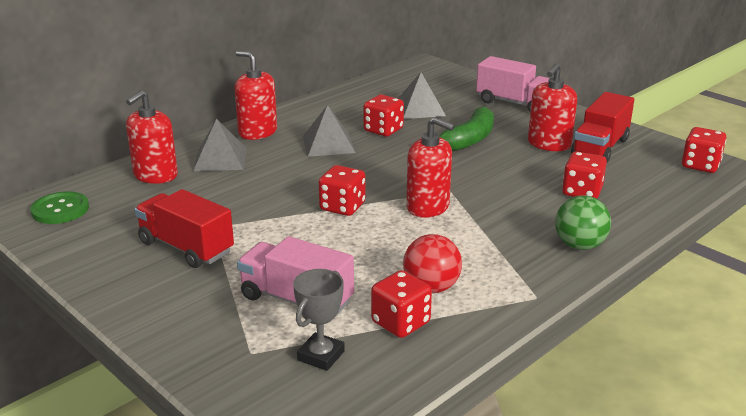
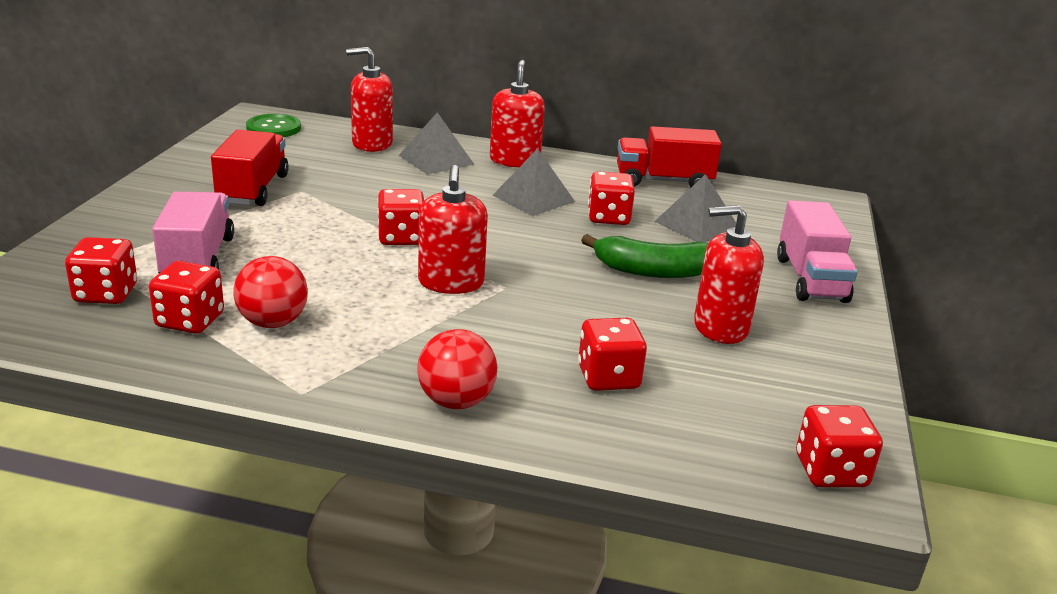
camera: 55 degrees right, 0 degrees up
(321, 356) = (106, 293): grey trophy -> red dice
(579, 245) = (456, 401): green ball -> red ball
(600, 147) = (766, 369): red truck -> red truck (663, 181)

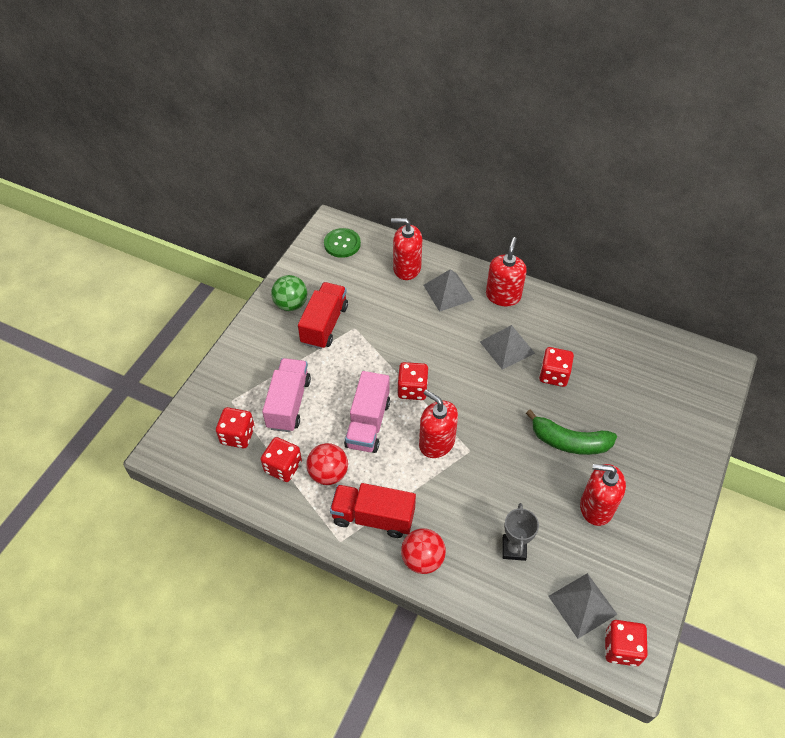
camera: 15 degrees right, 25 degrees up
(198, 175) = (291, 304): none -> green ball
(451, 283) = (436, 443): red soap dispenser -> red soap dispenser turned 120 degrees clockwise
(608, 377) = (514, 548): red dice -> grey trophy
(663, 181) = (605, 330): red truck -> red truck (373, 517)
(696, 225) = (613, 388): grey pyramid -> grey pyramid (582, 605)
(810, 279) = (674, 461): pink truck -> pink truck (368, 423)

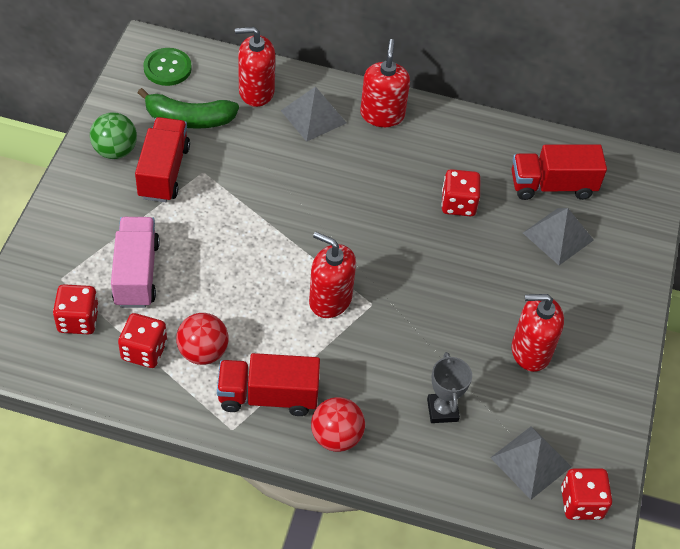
camera: 15 degrees left, 0 degrees up
(368, 423) = (241, 287): pink truck -> none
(412, 389) = (289, 239): red dice -> none
(507, 347) = (397, 176): grey pyramid -> grey pyramid (558, 236)
(569, 442) = (488, 280): green banana -> green banana (189, 119)
(634, 368) = (552, 186): none -> red truck

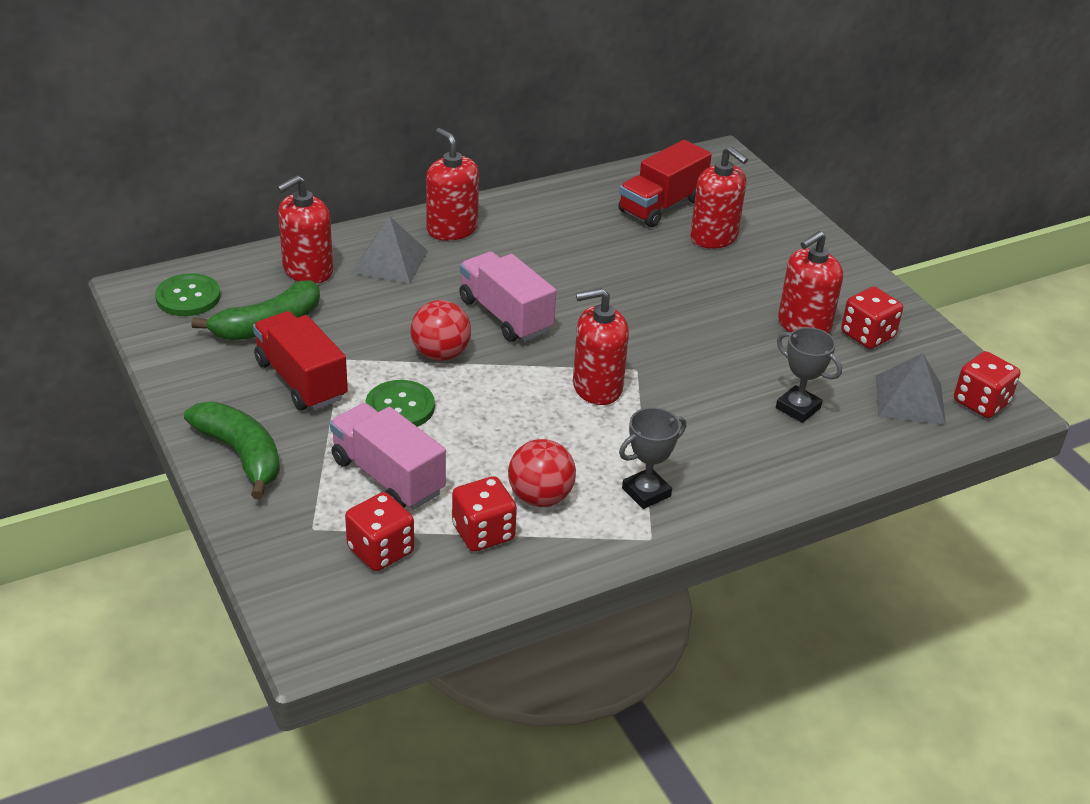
camera: 40 degrees left, 15 degrees down
(77, 202) = (241, 455): none -> green banana
(115, 151) = (224, 391): green ball -> none
(197, 230) = (400, 407): none -> green button
(268, 396) = (646, 492): red truck -> grey trophy
(336, 436) = (744, 483): red ball -> red ball (440, 354)
(337, 206) = (505, 315): none -> pink truck
(458, 204) = (606, 258): red dice -> red dice (867, 335)
(558, 236) = (714, 237): grey pyramid -> red soap dispenser

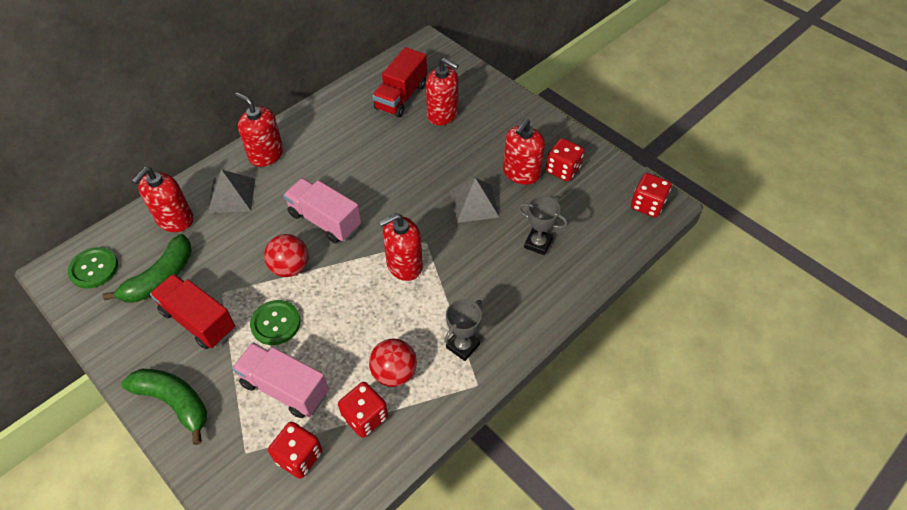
camera: 15 degrees left, 15 degrees up
(909, 400) = (604, 215): grey pyramid -> grey pyramid (474, 203)

